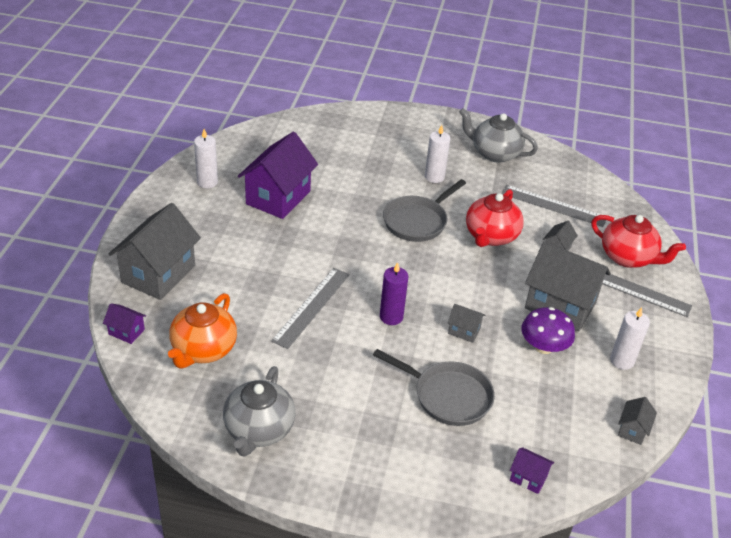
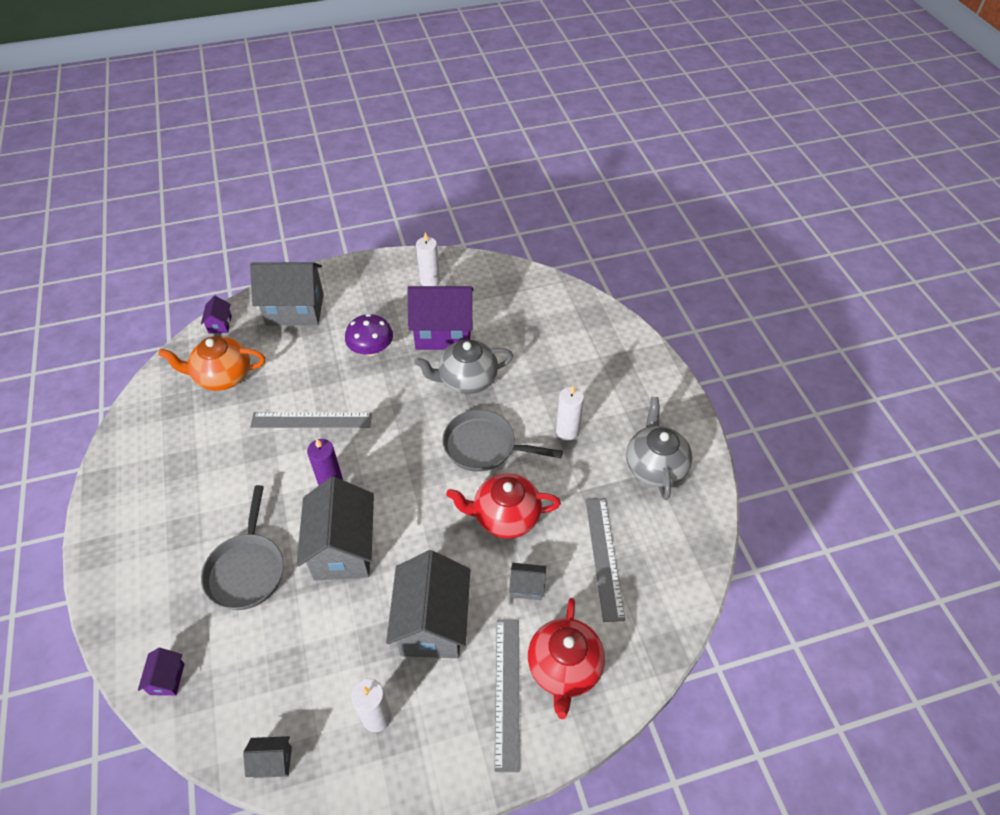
camera: 65 degrees right, 10 degrees up
(259, 430) = (149, 451): grey teapot -> grey teapot (466, 380)
(464, 331) = (343, 549): grey house -> grey house, size x2.26
(543, 346) = (358, 629): purple mushroom -> purple mushroom (371, 349)

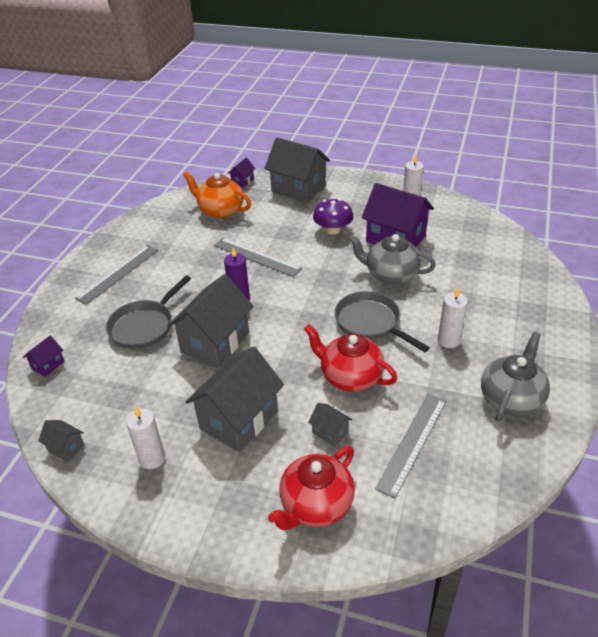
camera: 35 degrees right, 10 degrees down
(507, 691) = (257, 495): grey ruler -> grey ruler (118, 274)

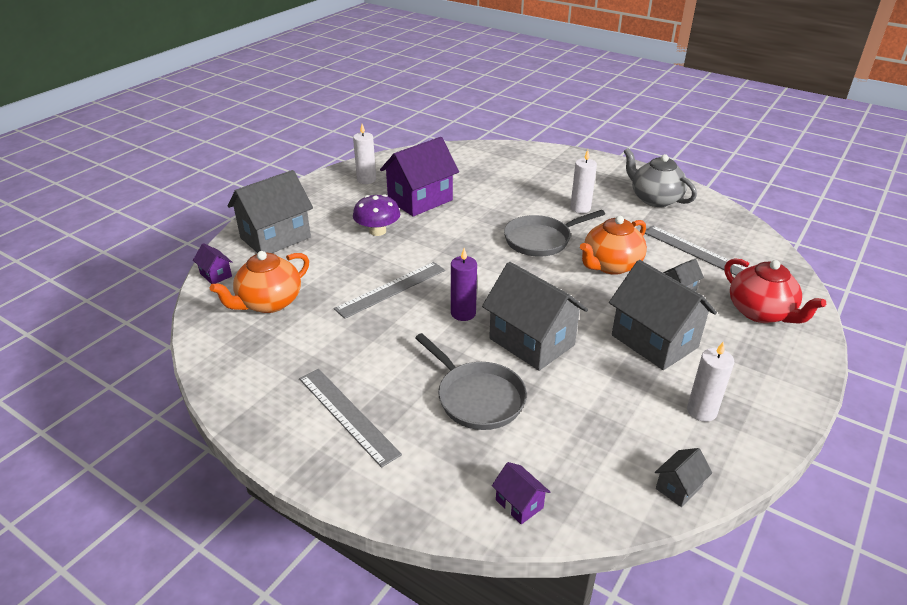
camera: 75 degrees left, 5 degrees down
(350, 376) = (610, 265): red teapot -> orange teapot
(390, 274) = (475, 215): grey teapot -> none

